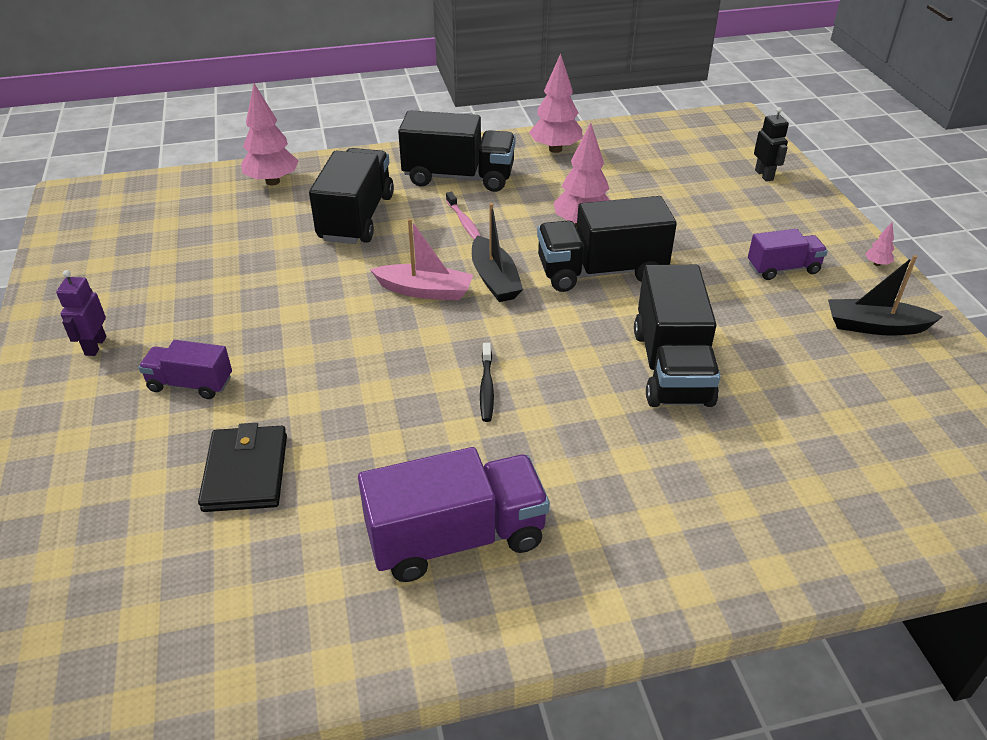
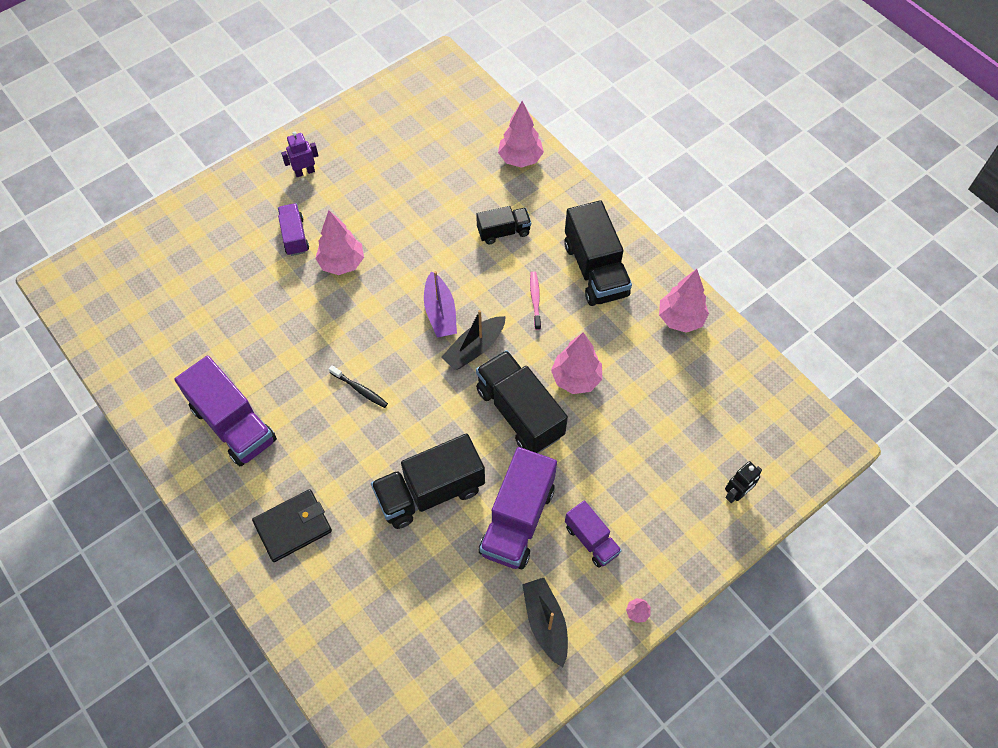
camera: 65 degrees right, 20 degrees up
(246, 472) = (240, 302): black wallet -> black wallet (293, 527)
(278, 351) = (342, 263): none -> pink tree
(356, 218) = (503, 232): black truck -> black truck, size x0.56
(425, 291) = (440, 312): pink boat -> purple boat
(464, 222) = (535, 300): pink toothbrush -> pink toothbrush turned 135 degrees clockwise
(486, 387) = (360, 389): black toothbrush -> black toothbrush turned 120 degrees counterclockwise
(738, 311) = (517, 520): none -> purple truck

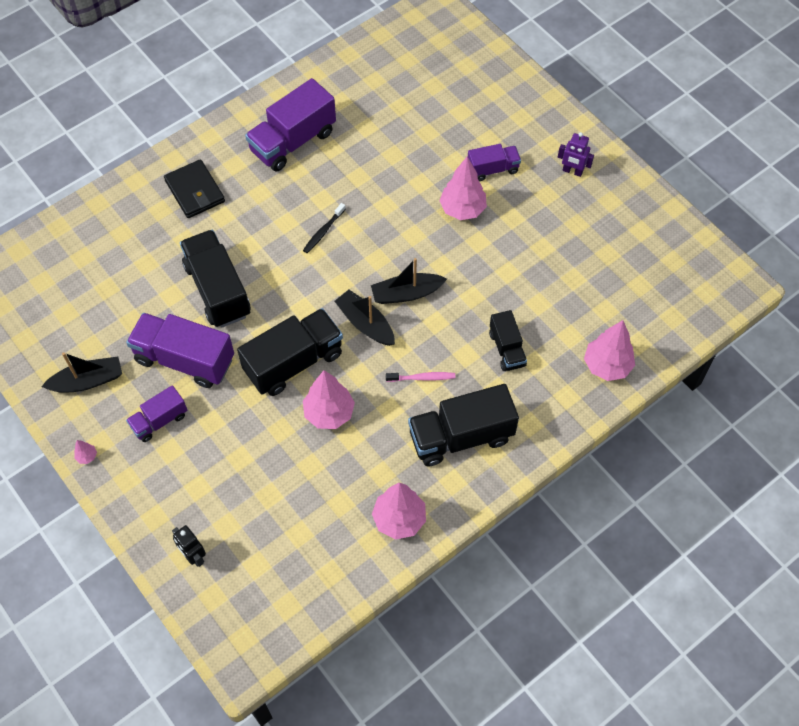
camera: 90 degrees right, 0 degrees up
(304, 172) = (572, 171): purple robot -> purple robot turned 135 degrees clockwise
(440, 312) = (406, 293): purple boat -> black boat

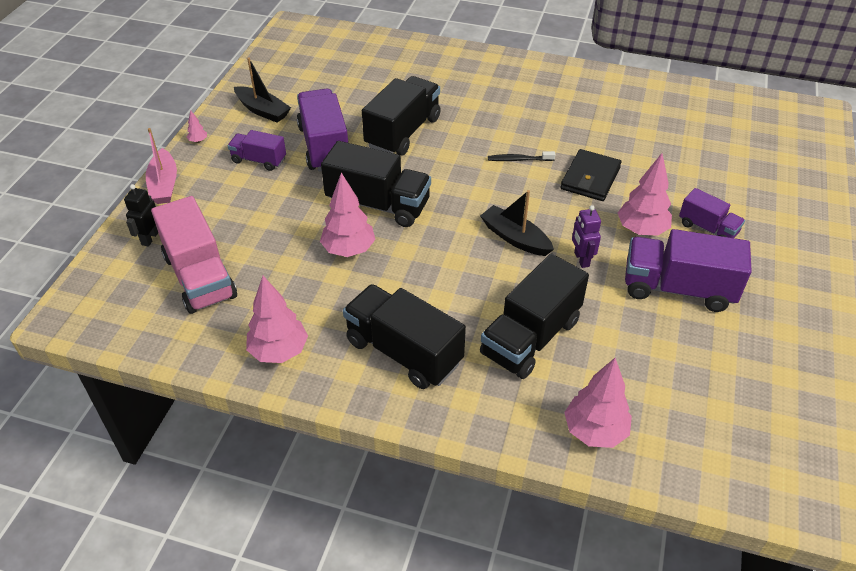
camera: 55 degrees right, 15 degrees down
(128, 513) = (164, 185): none -> pink boat
(195, 191) = (476, 80): black wallet -> black wallet (590, 178)
(274, 538) = (200, 277): none -> pink truck
(293, 141) = (581, 103): purple truck -> purple truck (677, 288)
(365, 323) = (458, 228): black boat -> none
(422, 378) = (440, 292): pink toothbrush -> none
(507, 349) = (530, 337): black truck -> black truck, size x1.78
(572, 171) = (779, 285): purple robot -> purple robot (581, 259)

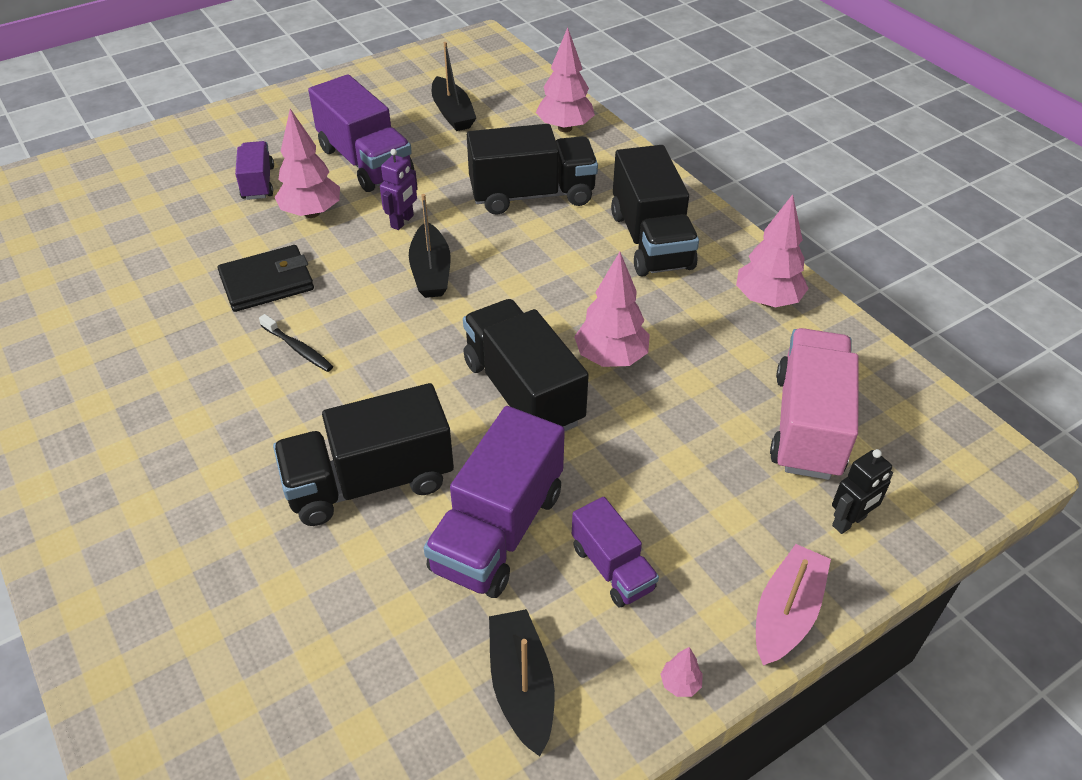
camera: 140 degrees left, 0 degrees up
(699, 381) = (452, 113): none -> black boat

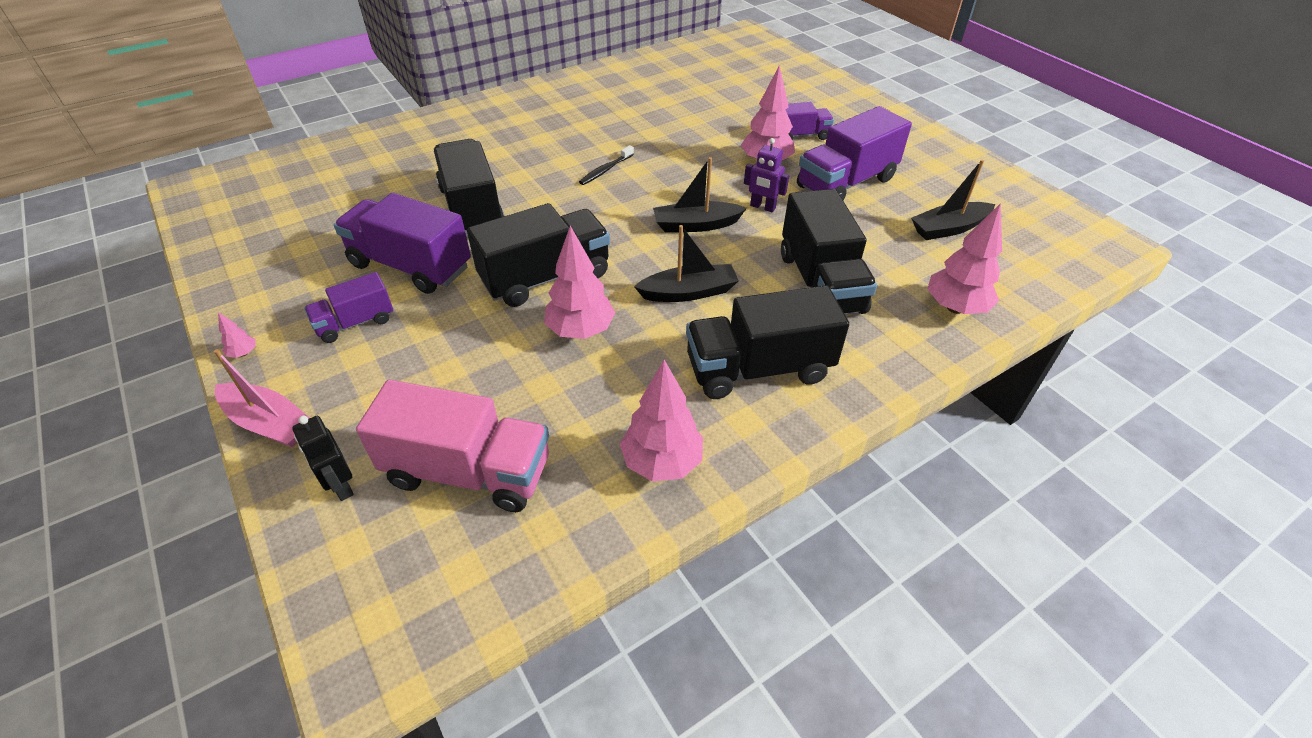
camera: 90 degrees right, 0 degrees up
(267, 282) = (678, 151): black wallet -> none
(521, 686) = (283, 278): black boat -> black boat (689, 292)

